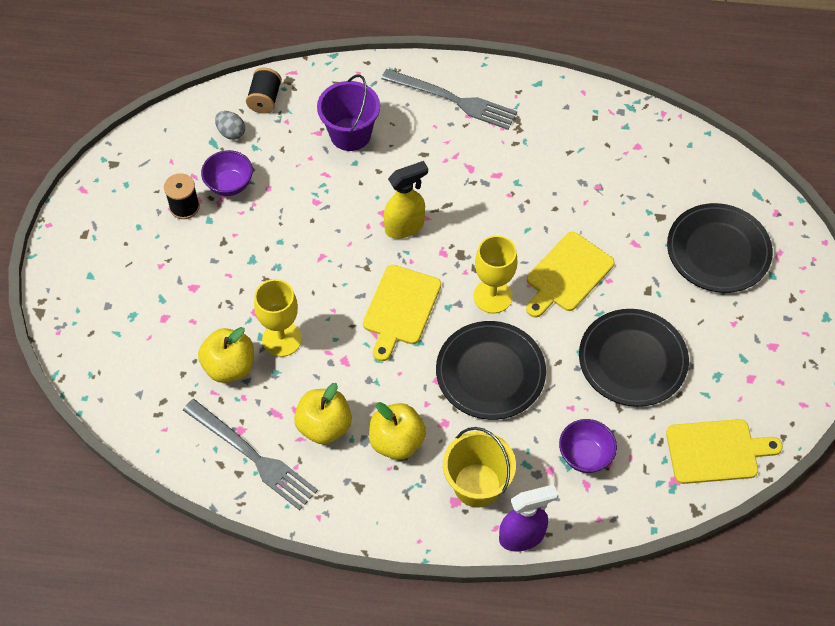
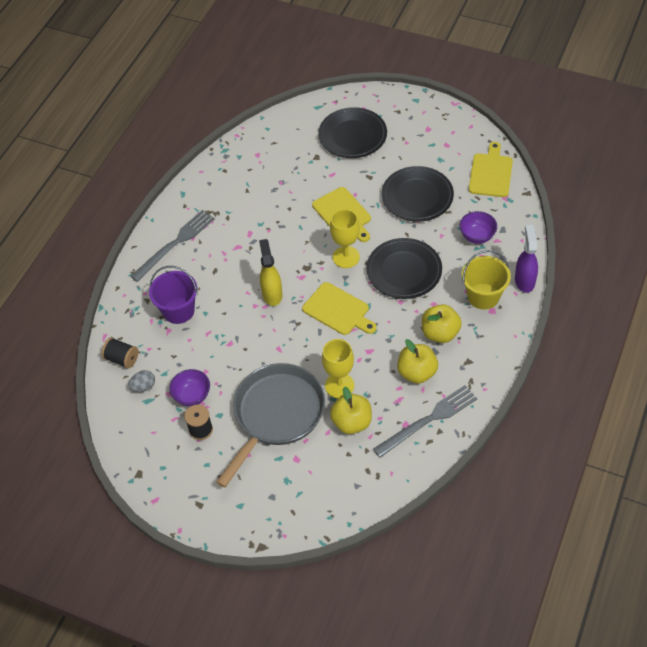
camera: 70 degrees left, 5 degrees down
(222, 280) = (276, 415): none -> grey pan

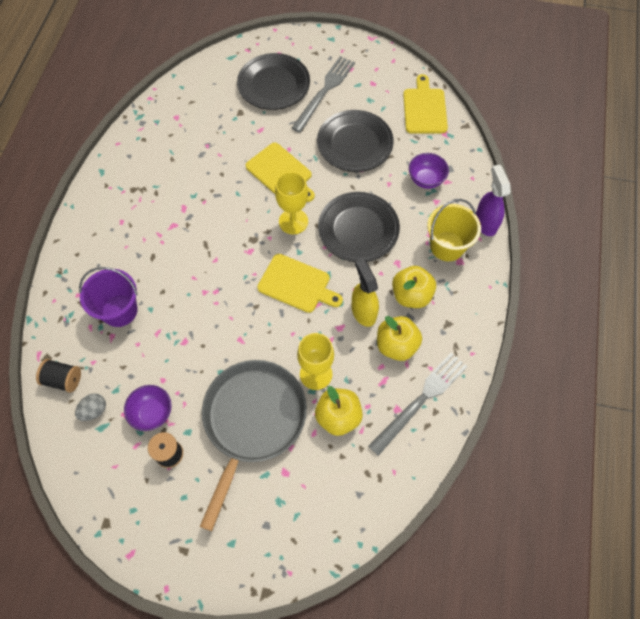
camera: 15 degrees left, 10 degrees up
(175, 244) = (102, 231): grey fork -> grey fork (324, 91)
(272, 294) = (221, 275): yellow spray bottle -> yellow spray bottle (363, 311)

